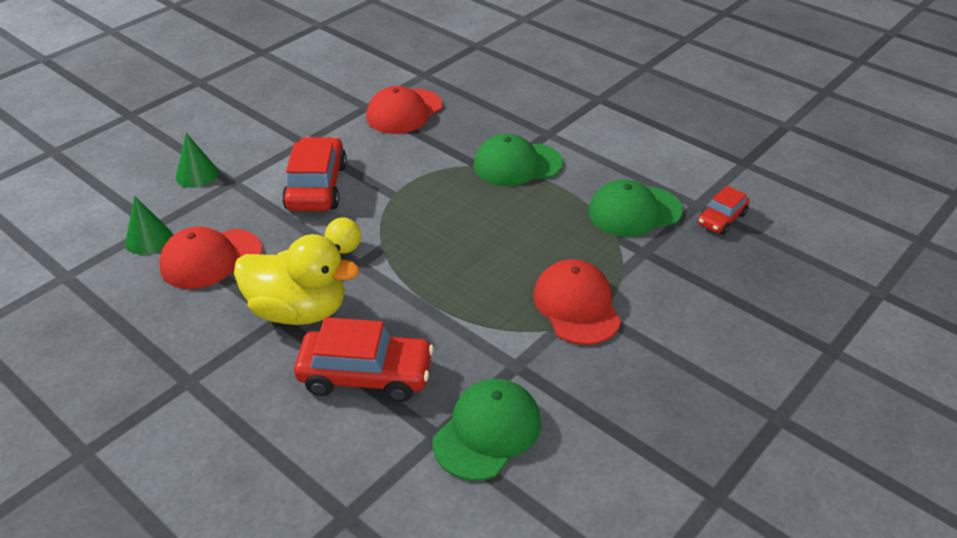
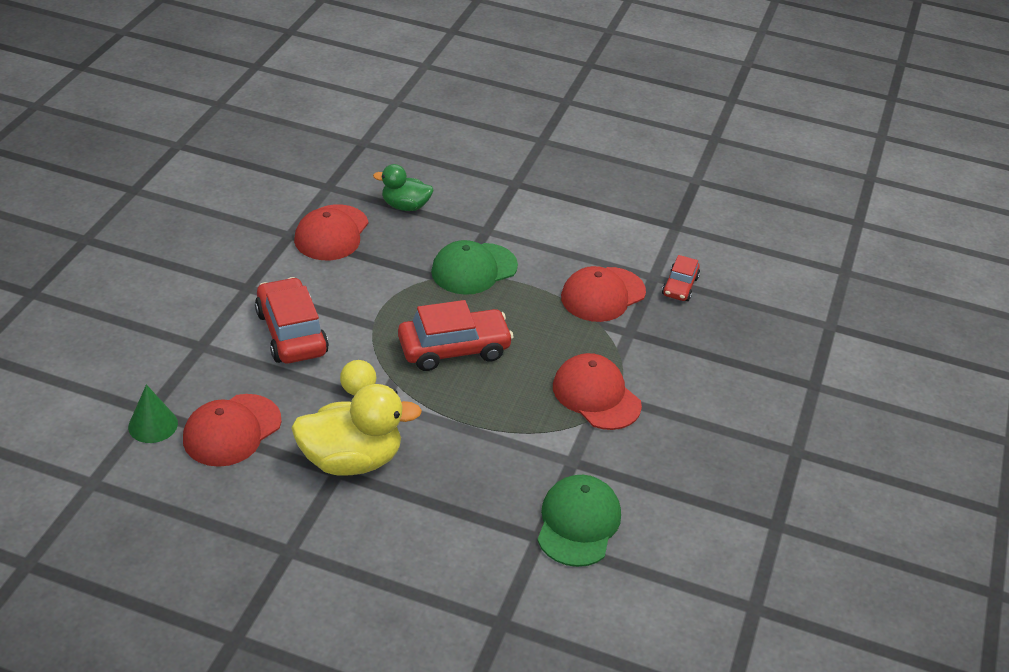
camera: 25 degrees left, 0 degrees up
(197, 174) = (156, 346): green cone -> none
(366, 375) = (448, 503): red car -> red car (454, 349)
(483, 101) = (405, 206): none -> green duck
(634, 211) = (603, 295): green cap -> red cap

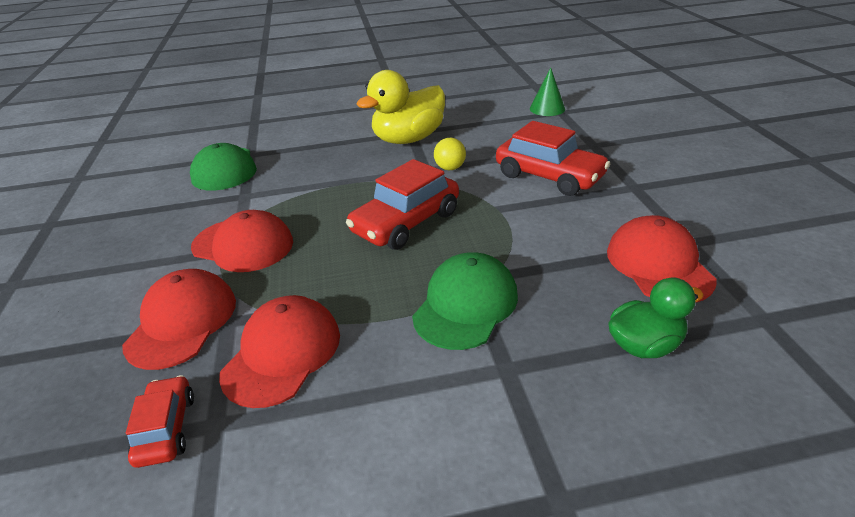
camera: 155 degrees right, 5 degrees down
(232, 430) = (500, 123): red cap -> red cap (182, 322)

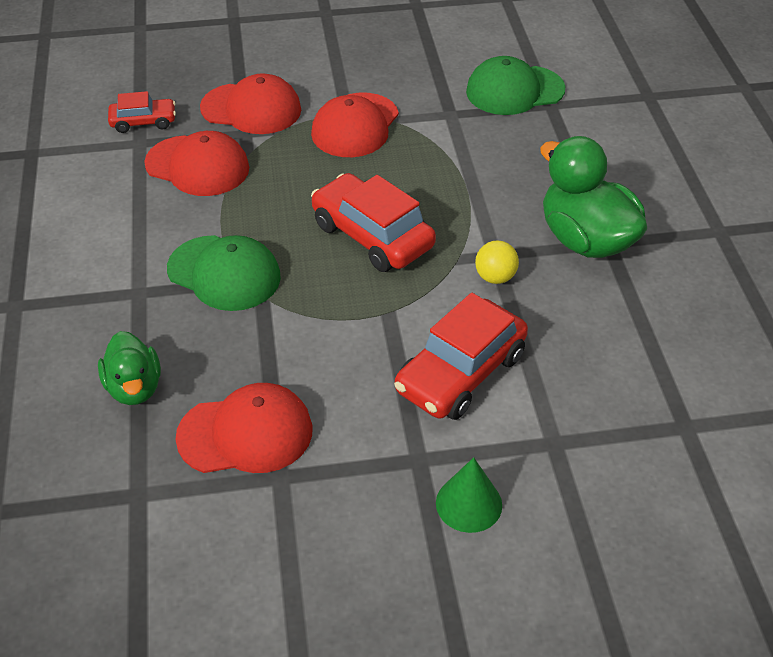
camera: 90 degrees right, 10 degrees up
(408, 139) = (586, 240): yellow duck -> green duck
(547, 108) = (699, 410): green cone -> green cone (469, 504)

